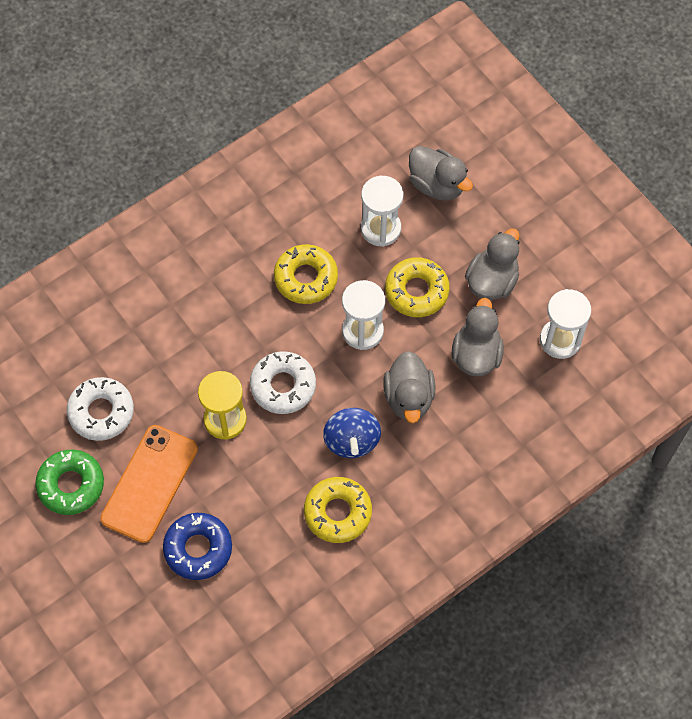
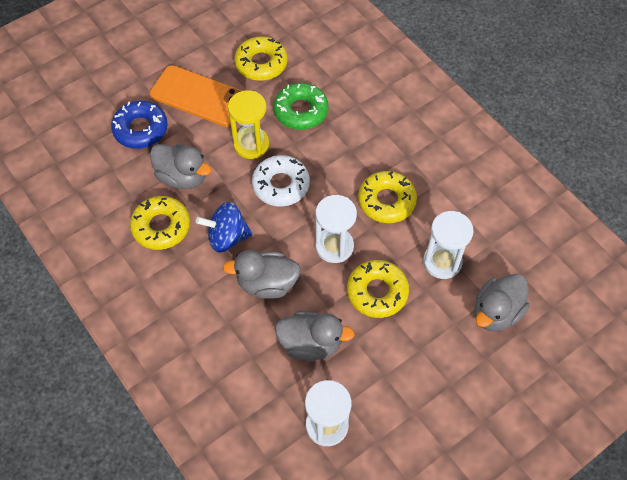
camera: 90 degrees right, 5 degrees down
(71, 485) = (201, 48): green donut -> green donut (301, 111)
(101, 412) = (261, 63): white donut -> yellow donut
(492, 281) = (391, 361): grey duck -> grey duck (182, 177)

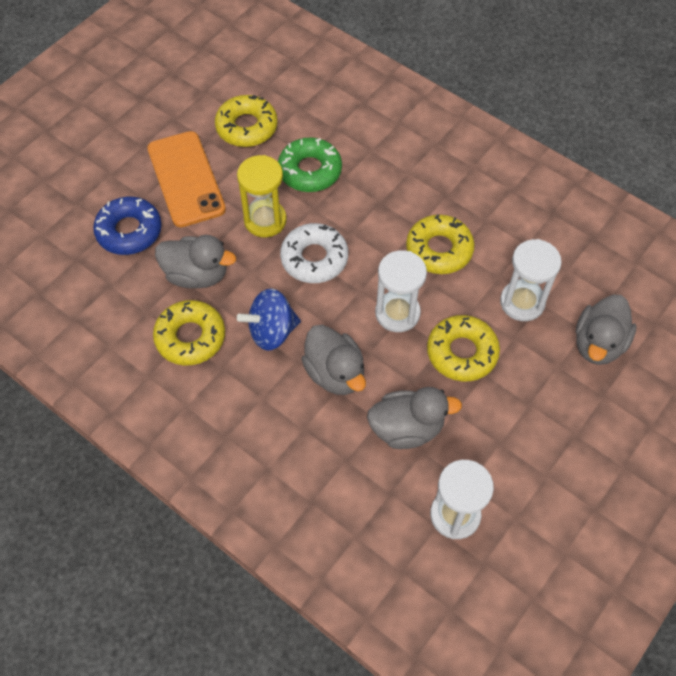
camera: 15 degrees left, 0 degrees up
(198, 96) = (186, 179): orange phone -> orange phone turned 60 degrees clockwise
(267, 284) = (335, 373): grey duck -> grey duck turned 105 degrees counterclockwise

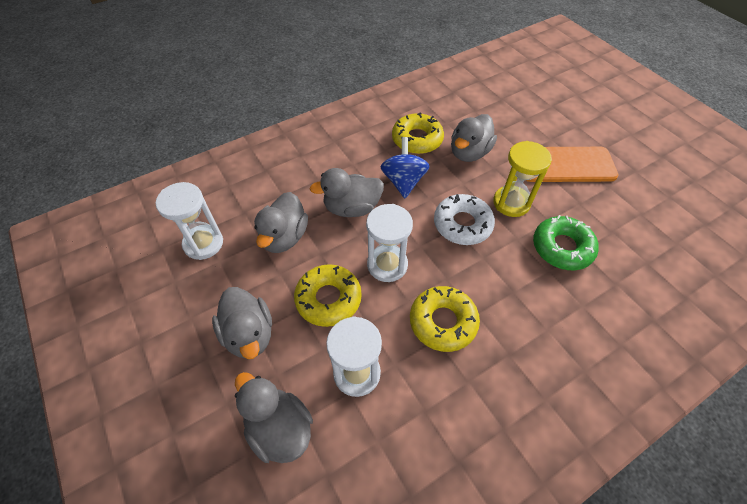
camera: 110 degrees right, 5 degrees down
(129, 231) = (519, 126): blue donut -> none
(247, 127) = (622, 216): yellow donut -> none
(534, 408) = (249, 334): none -> grey duck

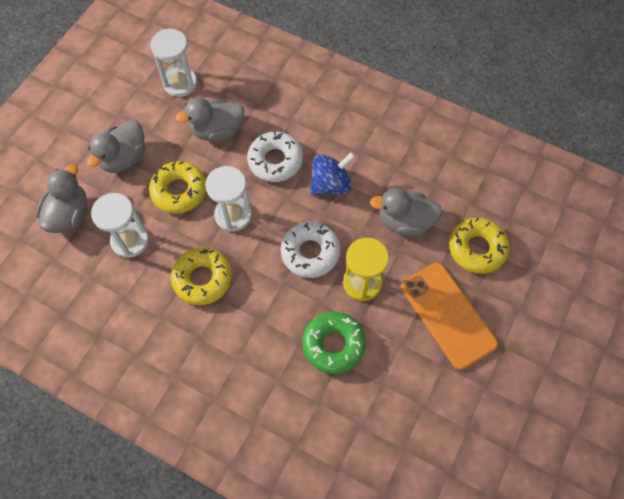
camera: 60 degrees right, 10 degrees up
(352, 208) = (275, 161): grey duck -> white donut
(417, 139) = (392, 170): yellow donut -> yellow donut (477, 248)

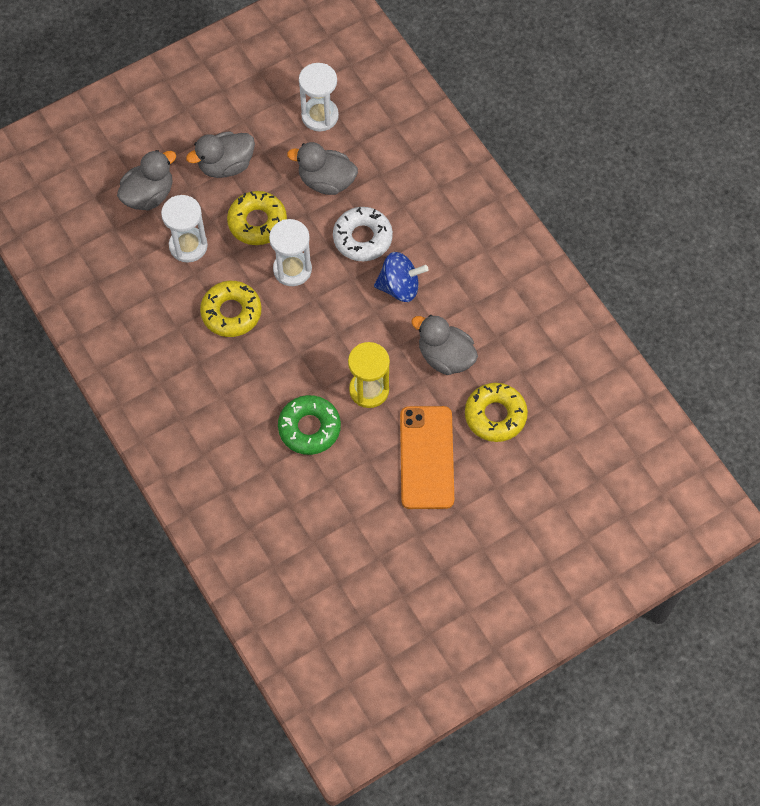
camera: 30 degrees right, 0 degrees up
(310, 252) = (340, 339): white donut -> none

